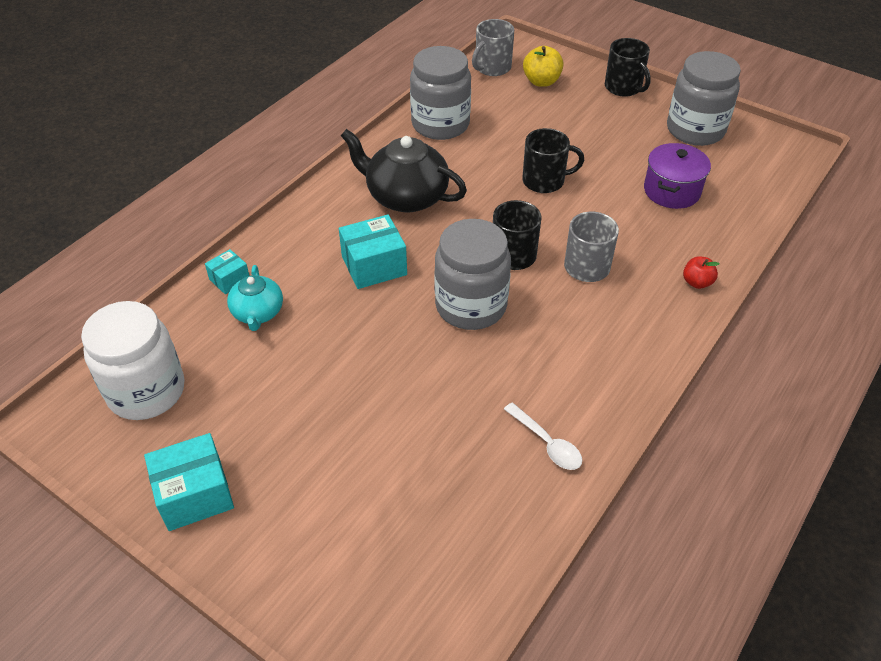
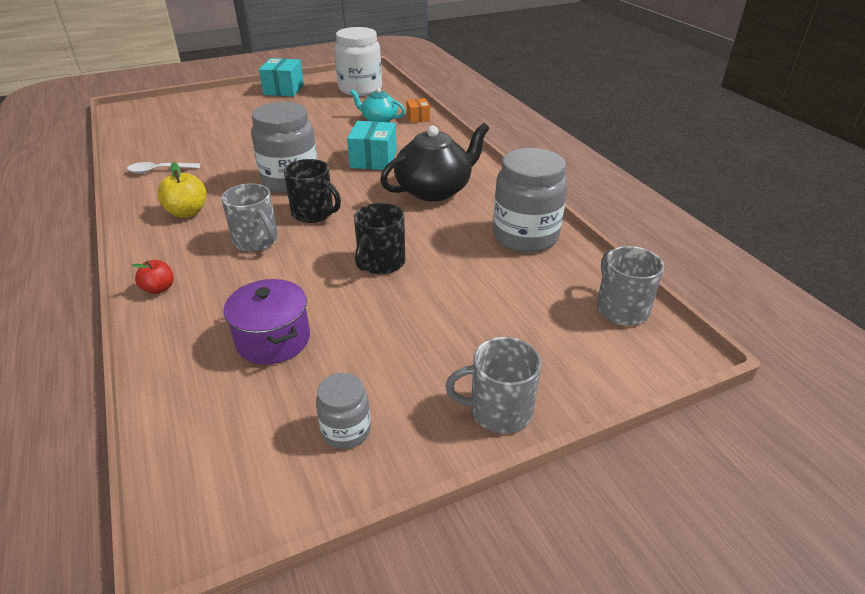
camera: 120 degrees right, 10 degrees down
(229, 279) = (418, 118): turquoise box -> orange box
(541, 81) = (563, 336): yellow apple -> yellow apple (187, 212)
(623, 87) = (499, 410): black mug -> grey mug
(695, 130) = (346, 430): grey jar -> grey jar, size x0.52

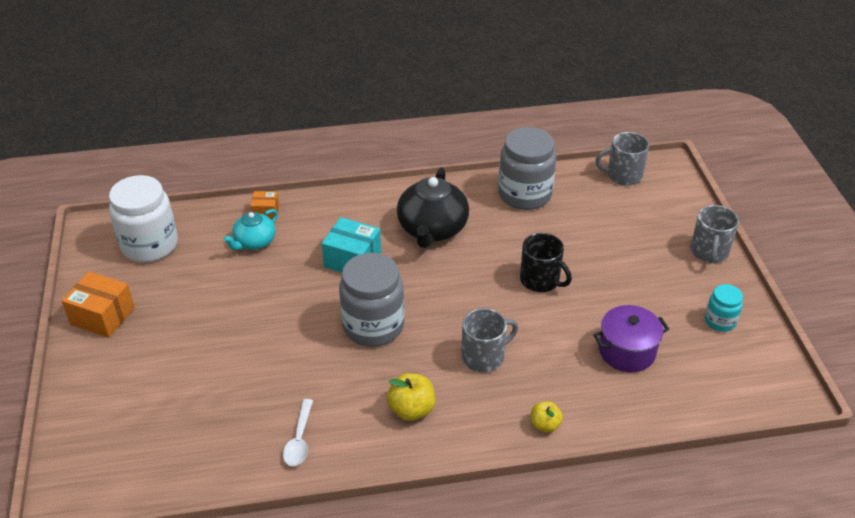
camera: 75 degrees left, 5 degrees up
(159, 289) = (545, 425): red apple -> yellow apple
(284, 89) = (103, 316): turquoise box -> orange box
(313, 213) = (446, 314): black mug -> none
(346, 430) = (720, 321): grey jar -> turquoise jar
(434, 190) = (432, 229): black teapot -> black teapot turned 150 degrees counterclockwise

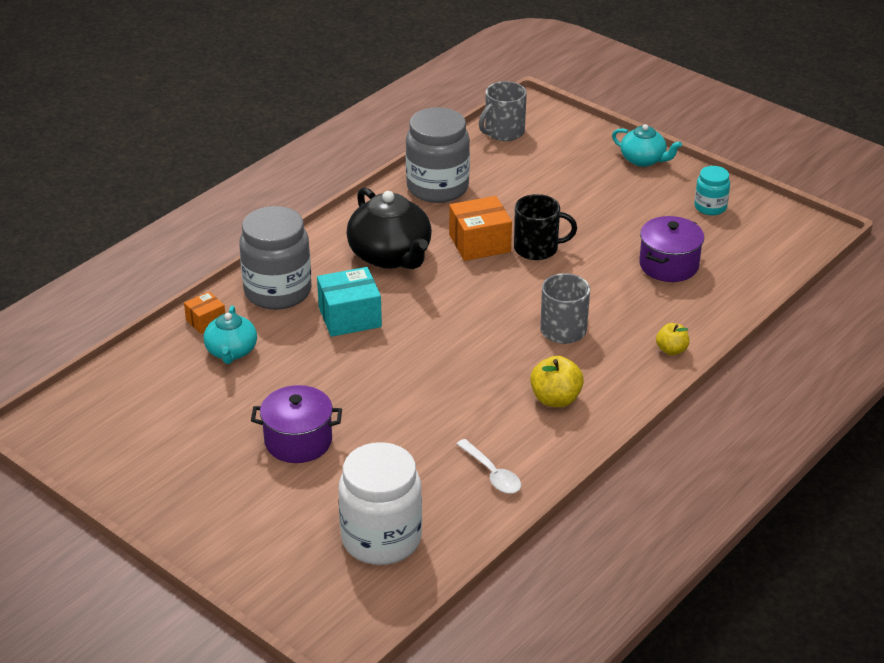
camera: 40 degrees left, 5 degrees down
(103, 316) = (163, 492): orange box -> orange box (479, 243)
(150, 245) = (122, 410): white jar -> white jar (381, 539)
(215, 331) = (298, 441): none -> purple pot
(373, 326) = (440, 357): grey jar -> grey jar (278, 291)
(709, 252) = (643, 160): grey mug -> turquoise teapot

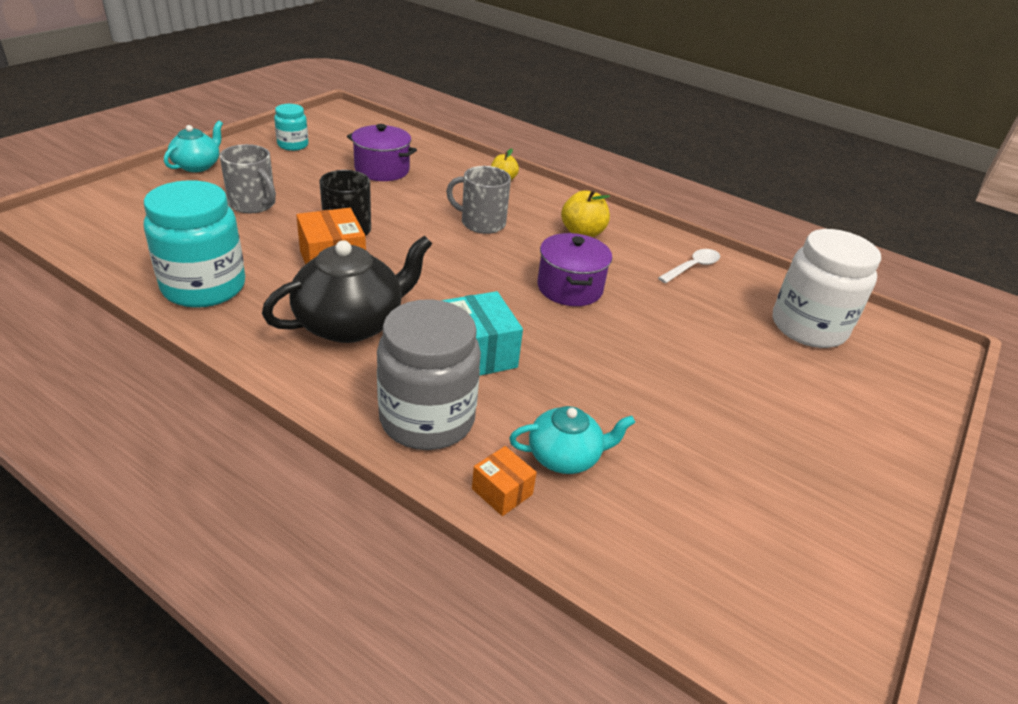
camera: 100 degrees left, 0 degrees up
(298, 441) = (706, 386): purple pot -> purple pot (569, 288)
(437, 187) = (204, 287): grey jar -> turquoise jar
(503, 132) = (91, 238): grey mug -> grey mug (253, 204)

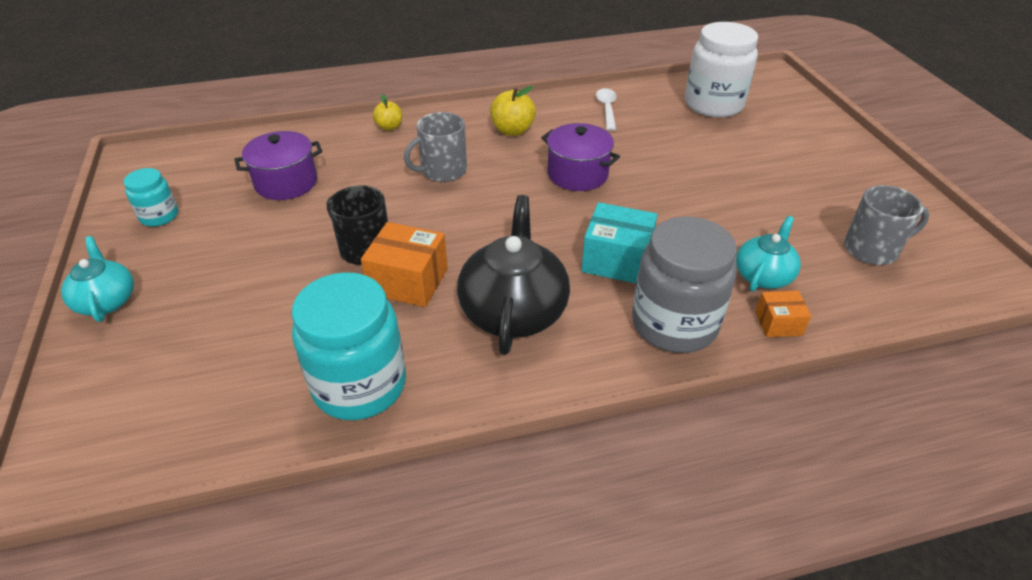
camera: 45 degrees left, 5 degrees up
(253, 204) = (243, 291): grey mug -> grey mug (872, 249)

